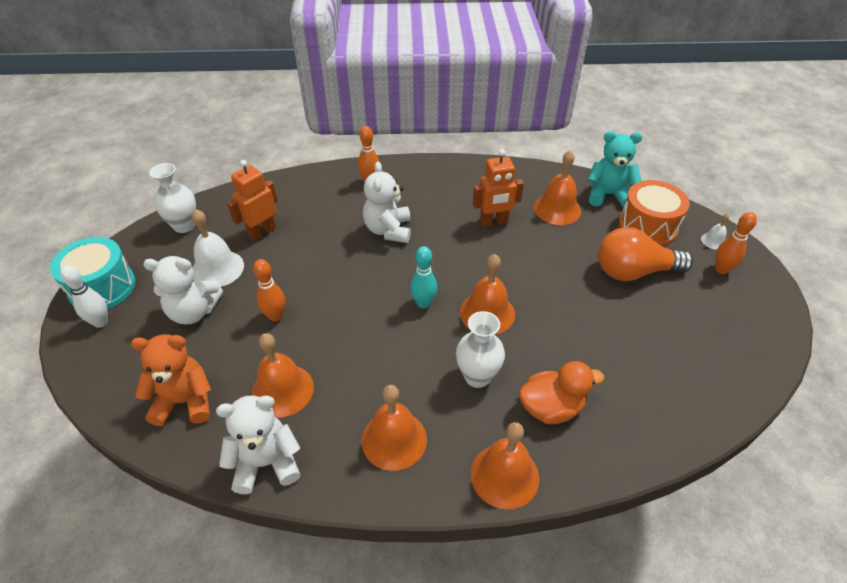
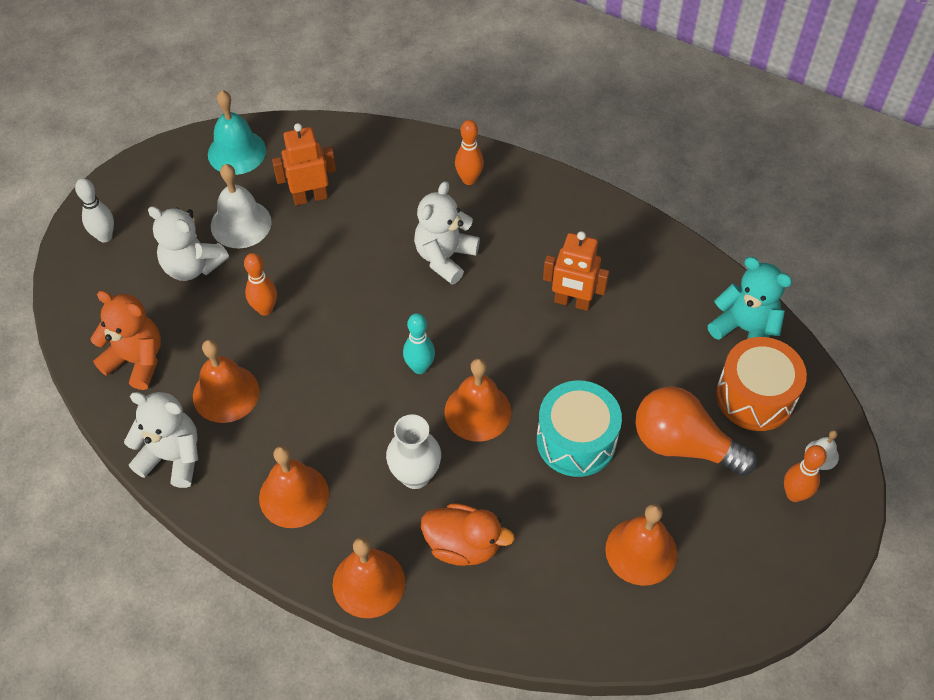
camera: 30 degrees right, 10 degrees up
(102, 287) = (124, 195): turquoise drum -> turquoise drum (576, 440)
(184, 226) = (237, 152): white vase -> turquoise bell
(557, 209) = (663, 320): orange bell -> orange bell (641, 551)

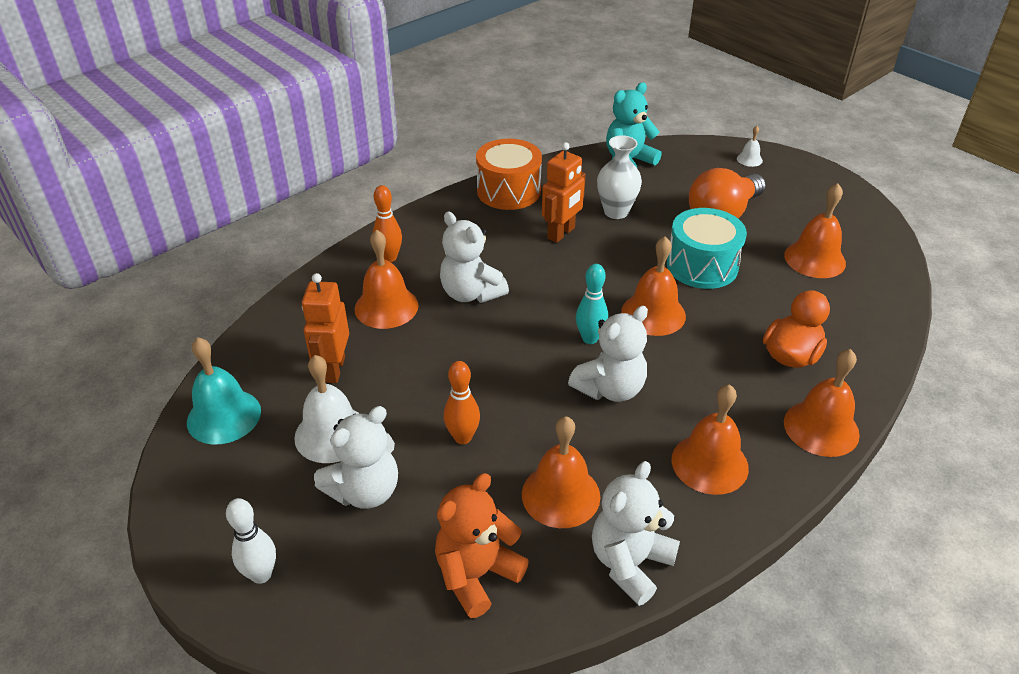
camera: 70 degrees left, 15 degrees down
(359, 399) = (610, 389): none -> white teddy bear
(400, 202) = (386, 307): none -> orange bell
(415, 475) = (710, 369): white vase -> white vase (616, 212)
(755, 396) = (690, 172): orange drum -> orange drum (508, 191)
(794, 494) = (779, 179): orange bowling pin -> none

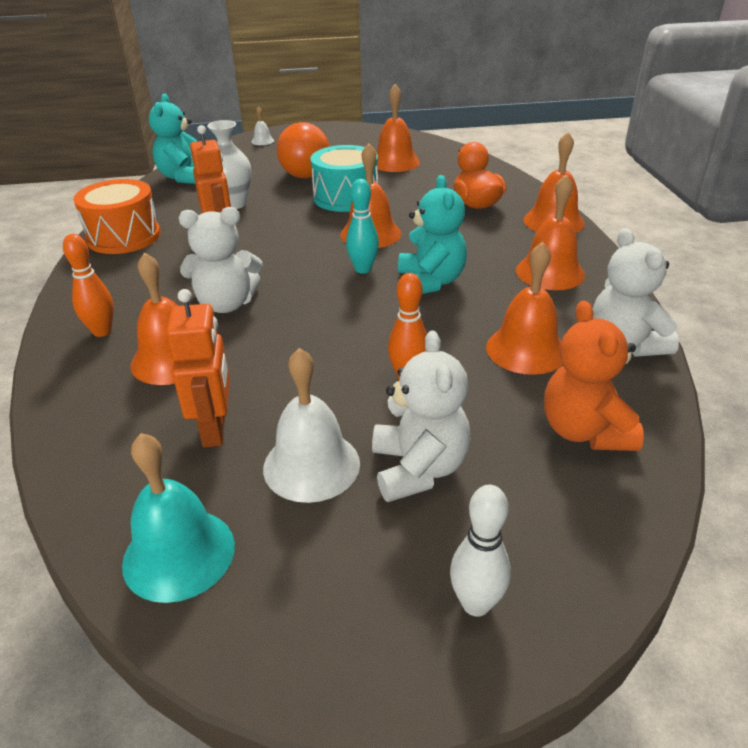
camera: 55 degrees left, 5 degrees down
(333, 369) = (215, 429): orange robot -> orange robot turned 135 degrees counterclockwise
(610, 389) = (430, 282): white teddy bear -> turquoise teddy bear

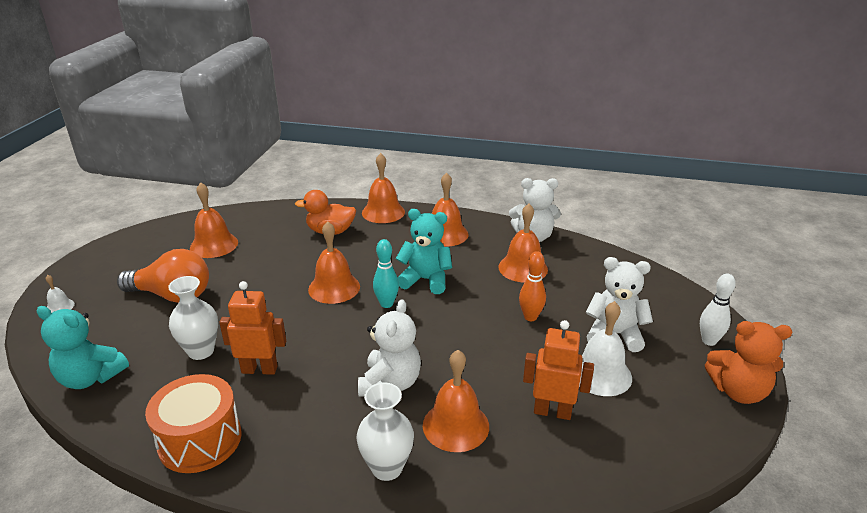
camera: 70 degrees left, 5 degrees down
(102, 331) = (387, 468): orange bowling pin -> white vase
(179, 554) = (664, 443): turquoise bell -> none
(346, 197) = (257, 285): turquoise drum -> none
(584, 431) = (600, 273): orange teddy bear -> orange teddy bear (738, 391)

